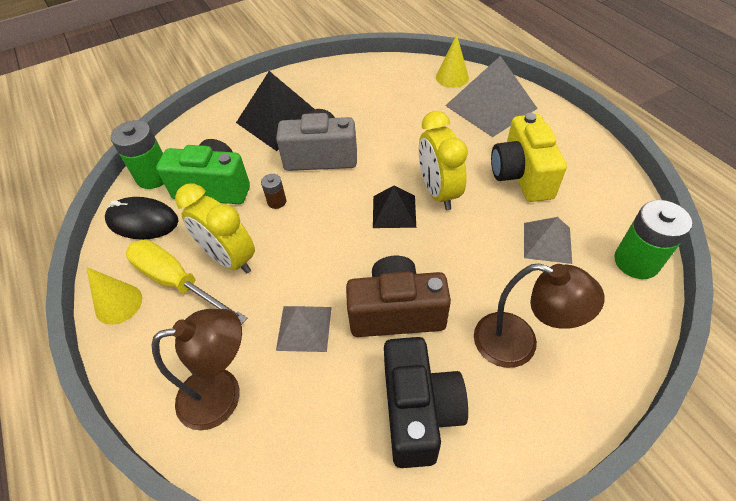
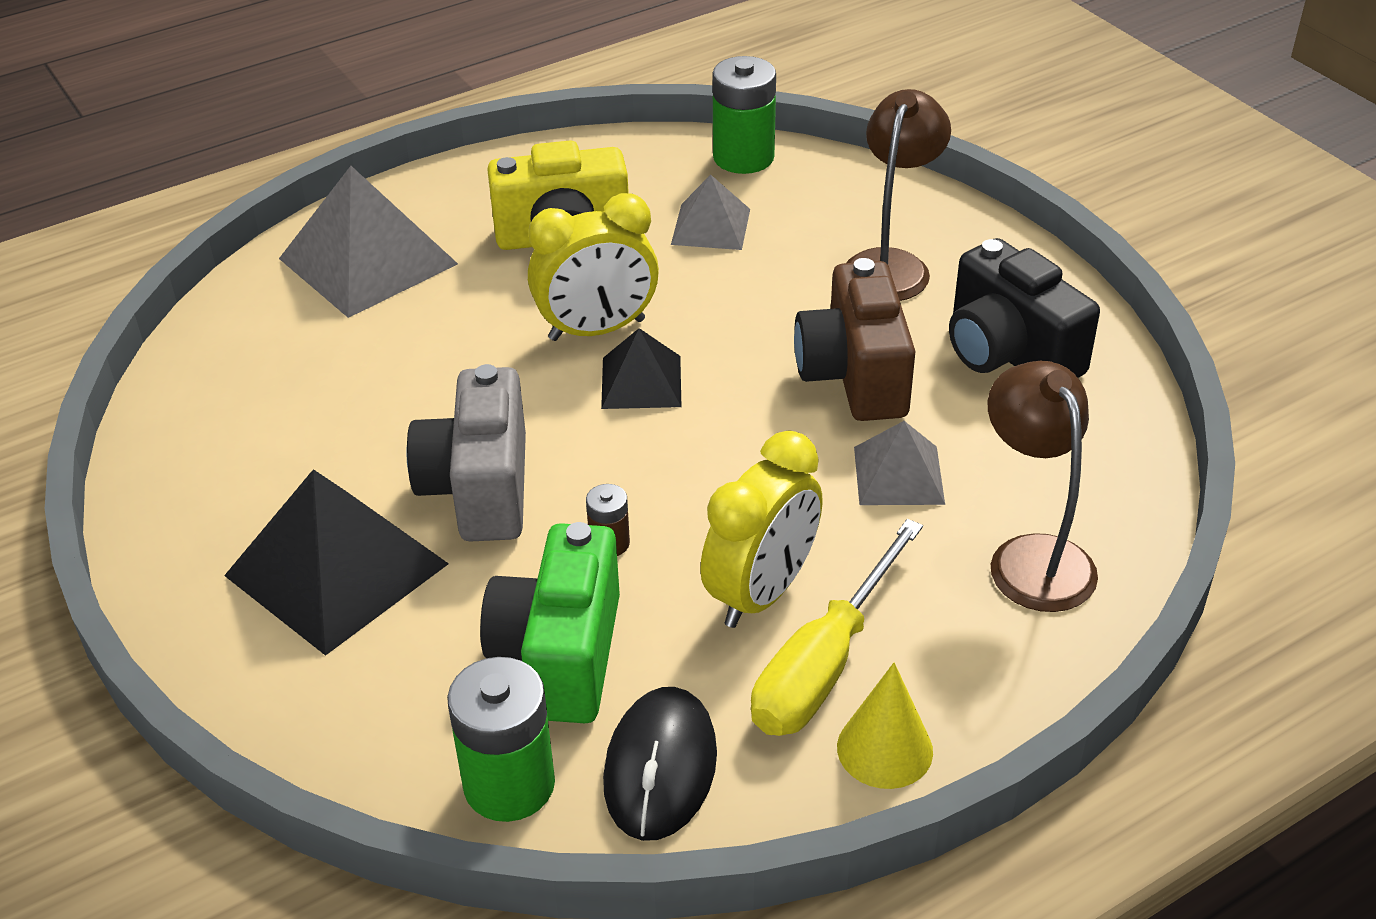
camera: 95 degrees left, 10 degrees down
(419, 411) = (1008, 353): black camera -> black camera turned 120 degrees counterclockwise
(452, 77) = (253, 306): yellow cone -> none

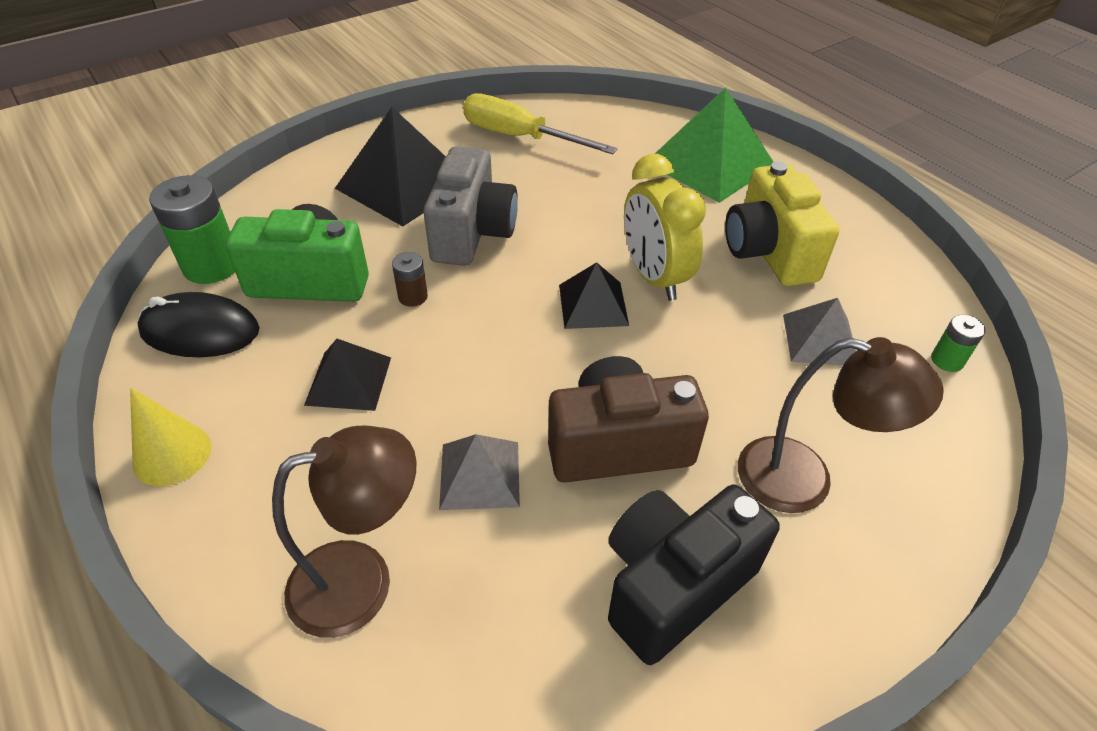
camera: 85 degrees right, 5 degrees up
(368, 261) = (710, 163): grey pyramid -> green pyramid
(479, 488) = (472, 233): grey camera -> grey camera turned 105 degrees clockwise
(743, 157) = (947, 360): green battery -> green battery, size x0.51
(761, 593) = (349, 380): yellow clock -> black pyramid
(824, 664) = (267, 418): yellow screwdriver -> yellow screwdriver (520, 137)

